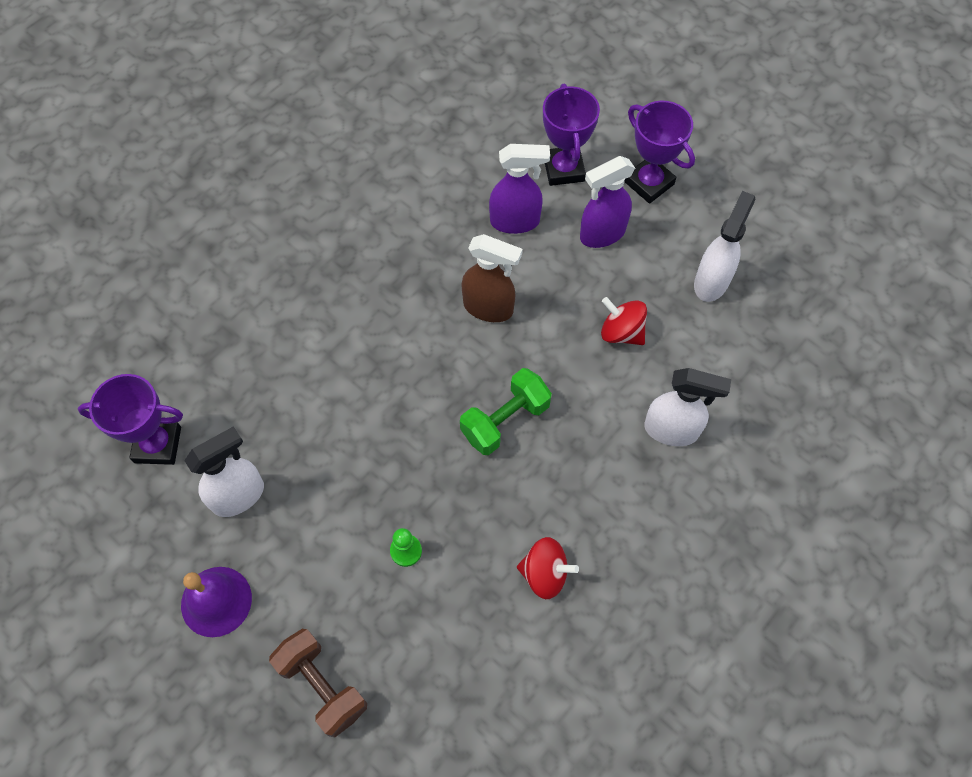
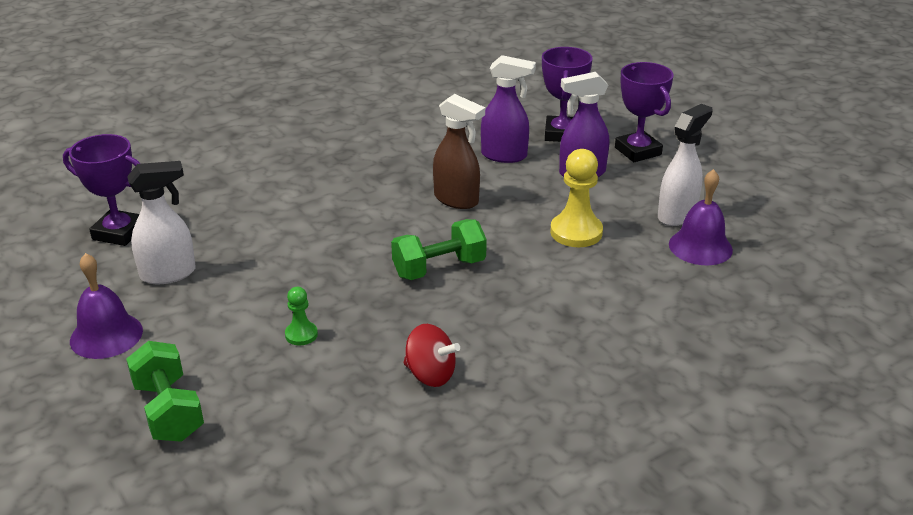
camera: 15 degrees right, 30 degrees down
(322, 686) = (169, 411): brown dumbbell -> green dumbbell
(621, 332) = (576, 232): red spinning top -> yellow pawn
(672, 430) = (602, 301): white spray bottle -> none
(744, 326) = (700, 247): none -> purple bell

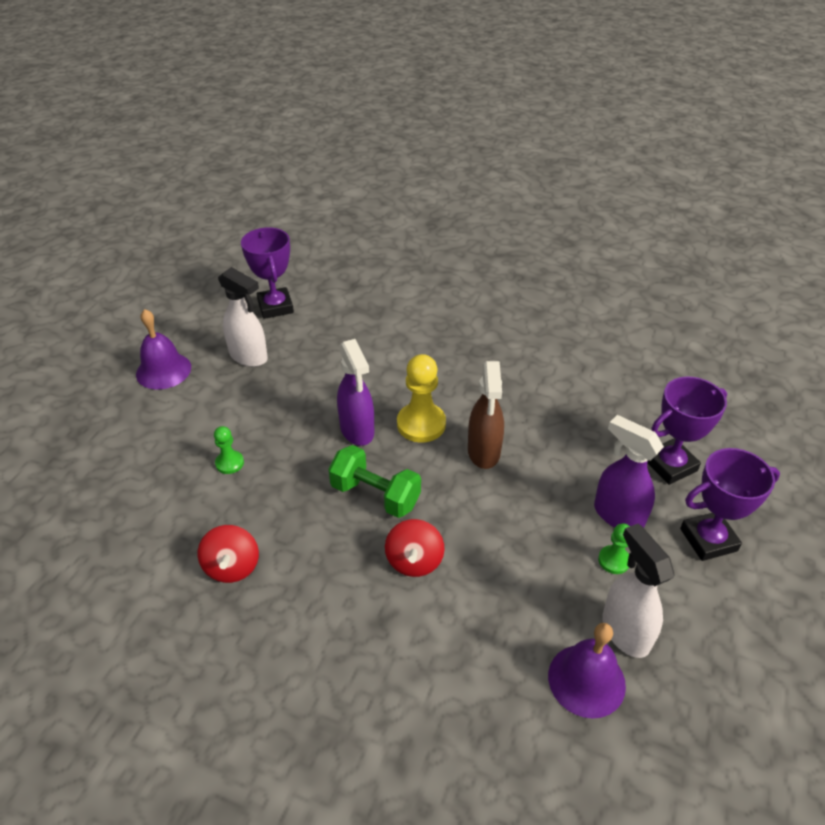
camera: 55 degrees right, 10 degrees up
(169, 411) = (106, 446): green dumbbell -> none
(504, 156) = (586, 445): purple spray bottle -> purple spray bottle (357, 430)
(528, 276) = (414, 561): none -> red spinning top
(576, 232) = (514, 561): yellow pawn -> yellow pawn (421, 424)
(617, 192) = (614, 560): none -> green pawn
(638, 151) = (708, 540): purple trophy -> purple trophy turned 45 degrees clockwise
(677, 215) = (625, 631): white spray bottle -> white spray bottle turned 120 degrees counterclockwise

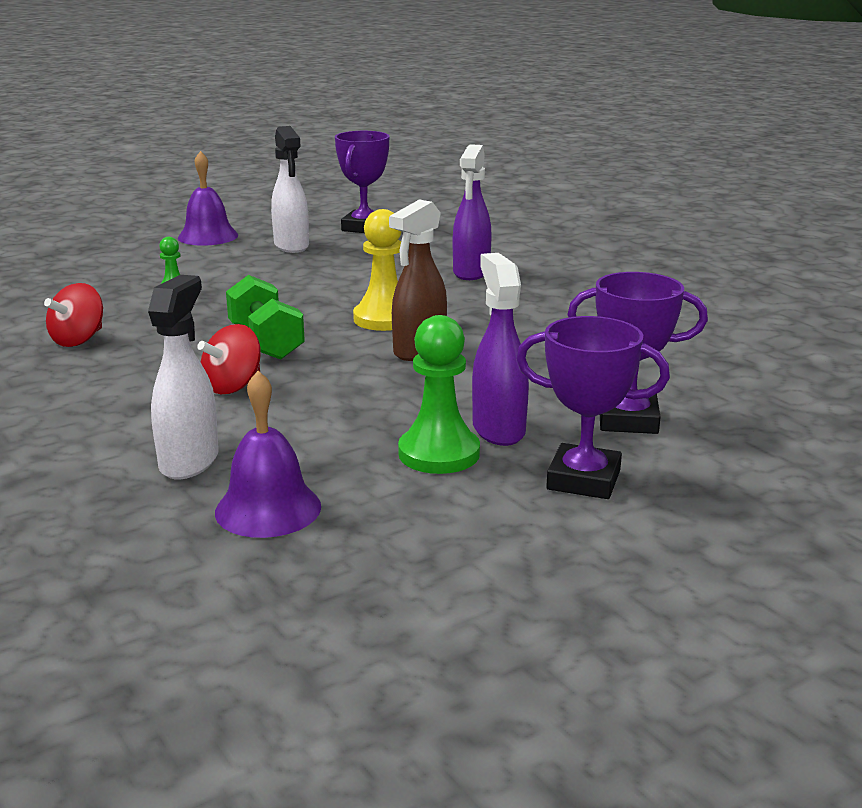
camera: 35 degrees right, 20 degrees down
(357, 430) = (315, 306): purple spray bottle -> purple spray bottle (471, 272)
(614, 560) = (439, 453): green pawn -> green pawn, size x1.84
(625, 631) = (366, 498): white spray bottle -> white spray bottle (190, 461)

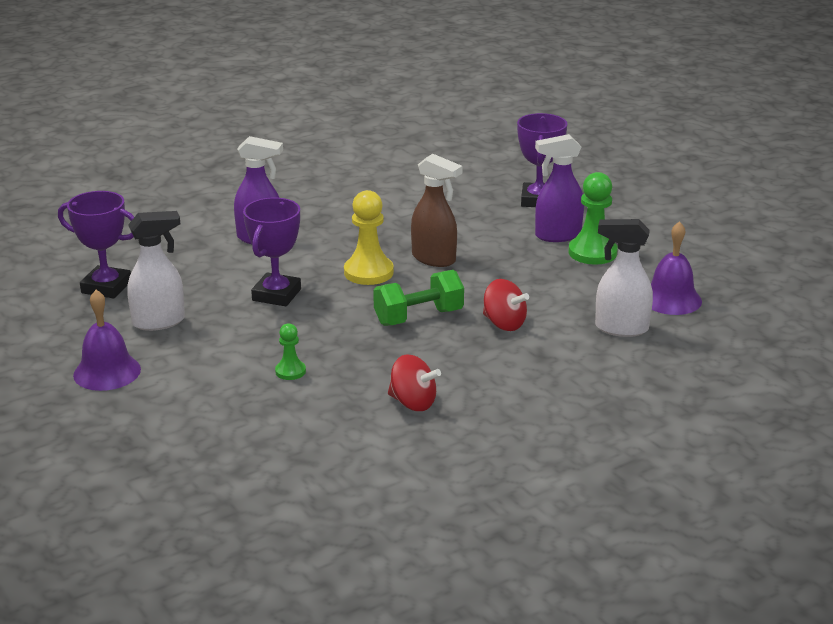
camera: 90 degrees left, 5 degrees up
(583, 480) = (614, 216): purple trophy -> purple trophy (276, 295)

